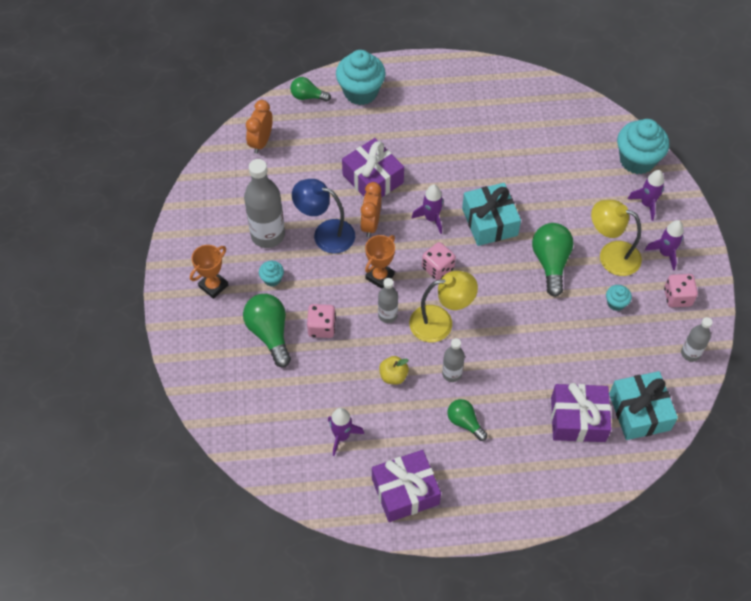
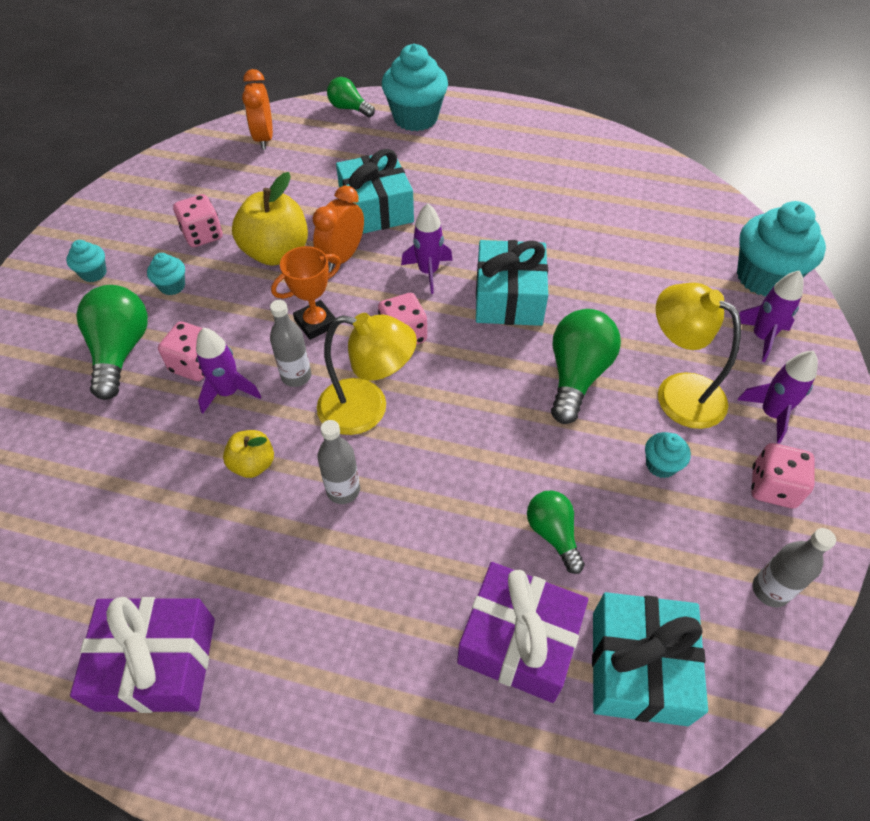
camera: 20 degrees right, 5 degrees down
(213, 286) = (94, 273): orange trophy -> turquoise cupcake
(261, 142) = (264, 138): orange clock -> orange clock turned 45 degrees counterclockwise
(268, 235) = (203, 235): grey bottle -> pink dice
(325, 234) = (276, 253): blue lamp -> yellow apple
(342, 436) = (119, 530): purple rocket -> purple rocket (228, 392)
(373, 179) = (376, 208): purple gift -> turquoise gift
(464, 422) = (321, 577): green light bulb -> green light bulb (553, 534)

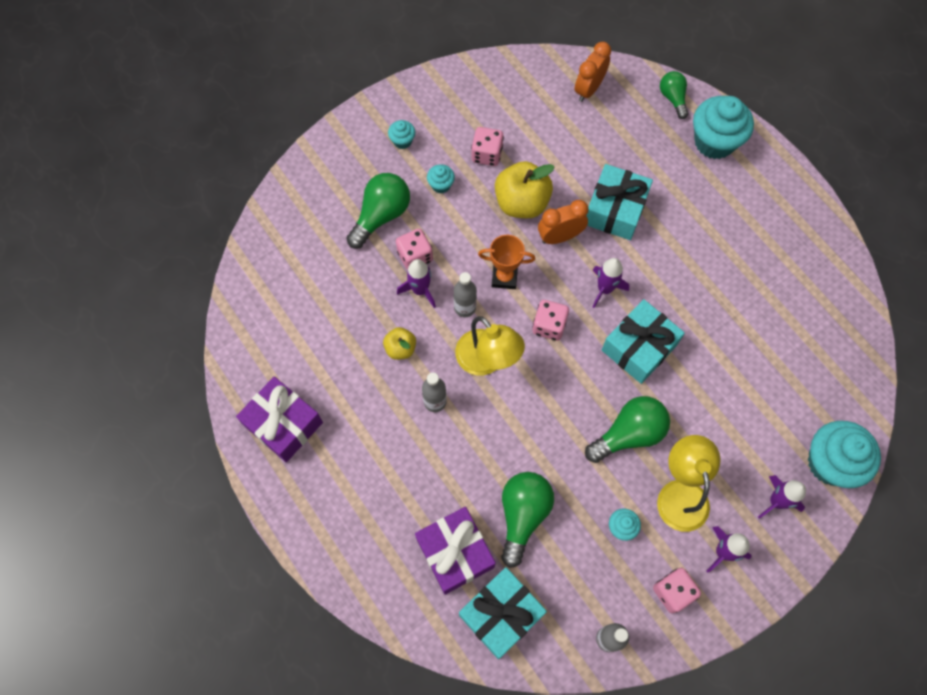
camera: 40 degrees right, 15 degrees up
(553, 534) = (522, 515): green light bulb -> green light bulb, size x1.64

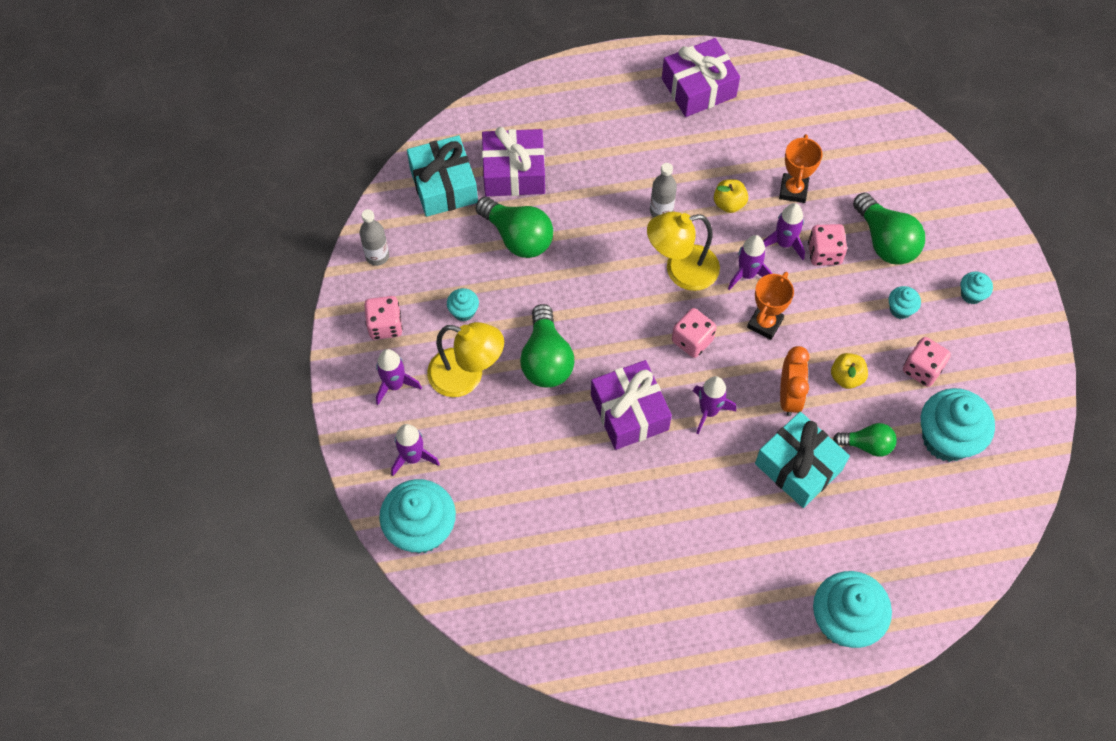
camera: 115 degrees right, 5 degrees down
(362, 302) = (793, 190): none -> orange trophy
(465, 307) = (747, 274): grey bottle -> purple rocket
(521, 203) = (846, 377): yellow apple -> yellow apple, size x0.54
(537, 121) = (947, 439): none -> turquoise cupcake
(588, 89) = (971, 515): orange clock -> none
(639, 347) = (629, 412): turquoise gift -> purple gift
(673, 98) = (923, 605): green light bulb -> green light bulb (867, 445)

